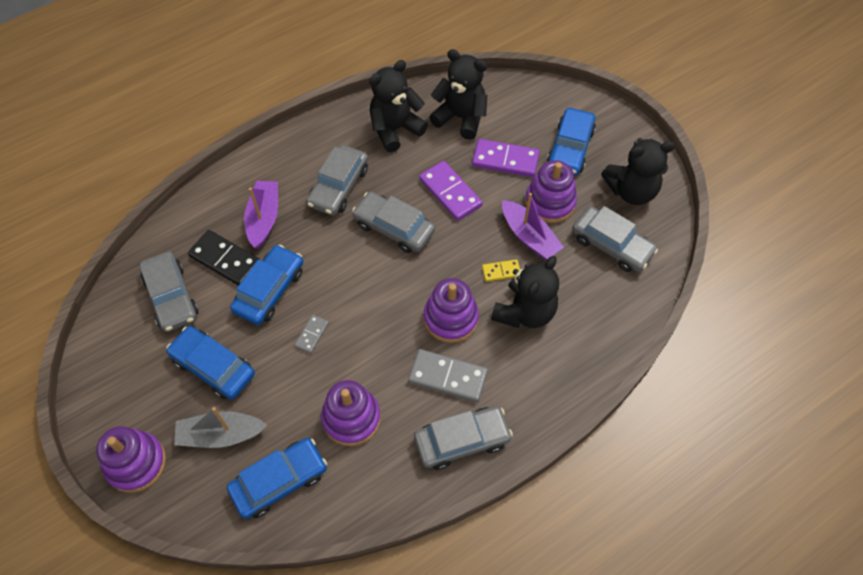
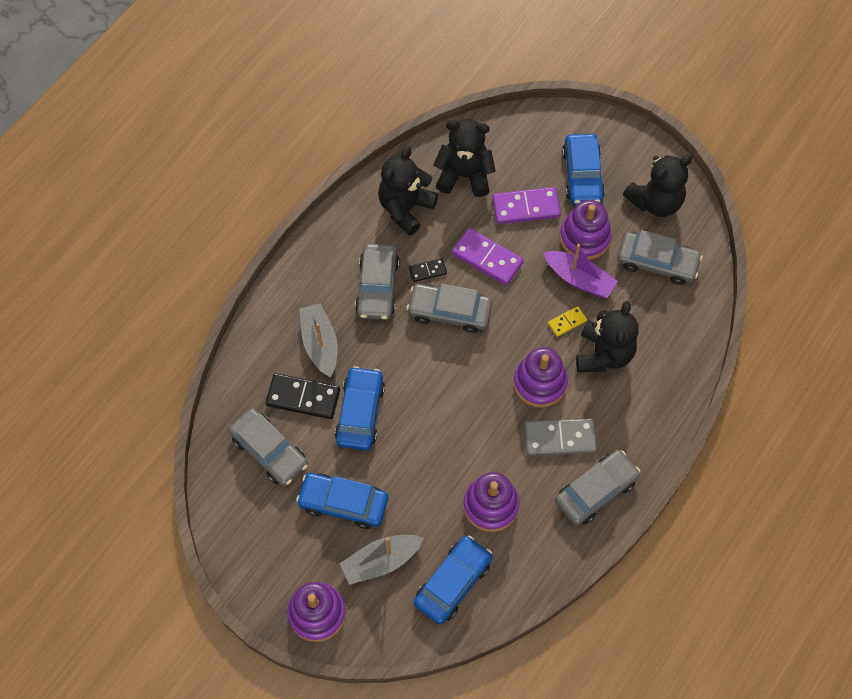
camera: 20 degrees left, 5 degrees up
(264, 219) = (320, 344): purple boat -> grey boat
(312, 335) = (420, 442): grey domino -> none
(390, 186) = (427, 270): none -> black domino

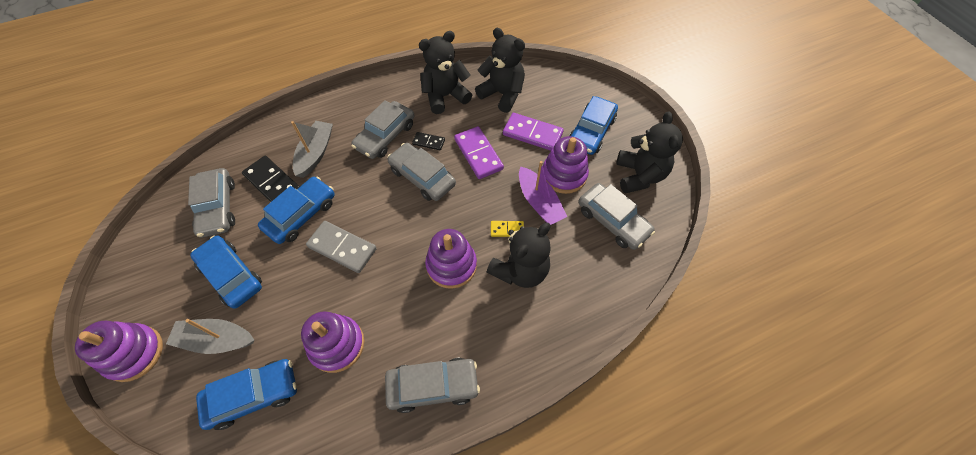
camera: 30 degrees right, 5 degrees down
(560, 438) = (435, 320): grey domino -> grey domino (342, 248)
(655, 201) = (639, 175): black teddy bear -> black teddy bear turned 90 degrees counterclockwise

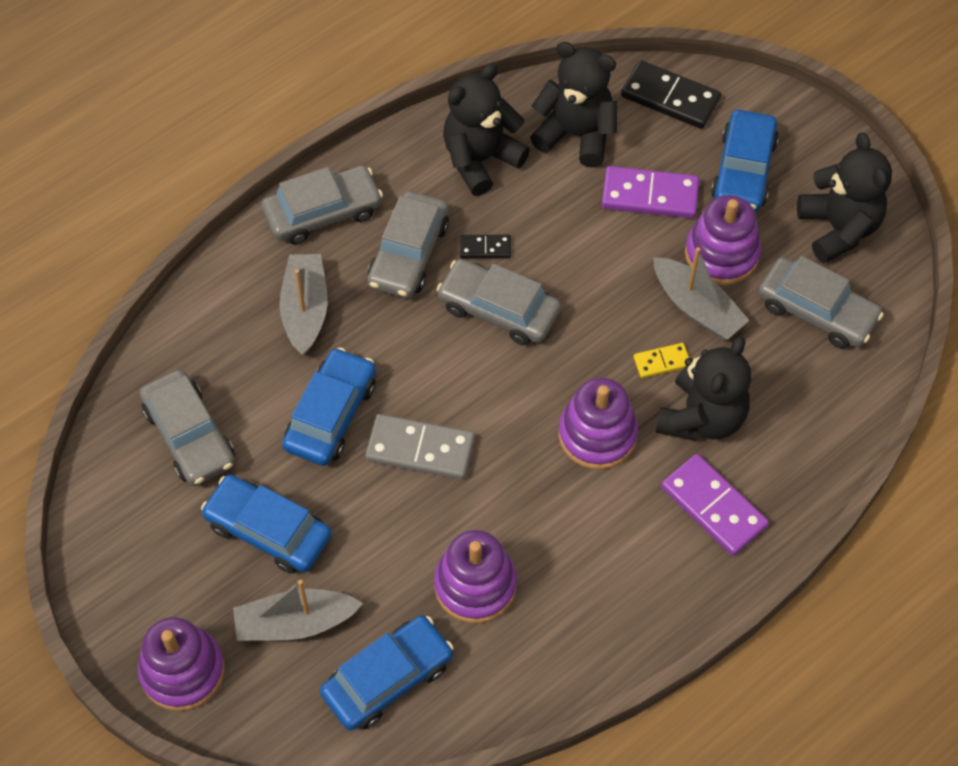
camera: 15 degrees left, 0 degrees up
(273, 183) = (259, 375): black domino -> black domino (670, 97)
(433, 386) = (633, 603): grey car -> grey car (323, 212)
(478, 154) = (574, 250): purple domino -> purple domino (714, 506)
(539, 202) = (696, 307): purple boat -> grey boat

